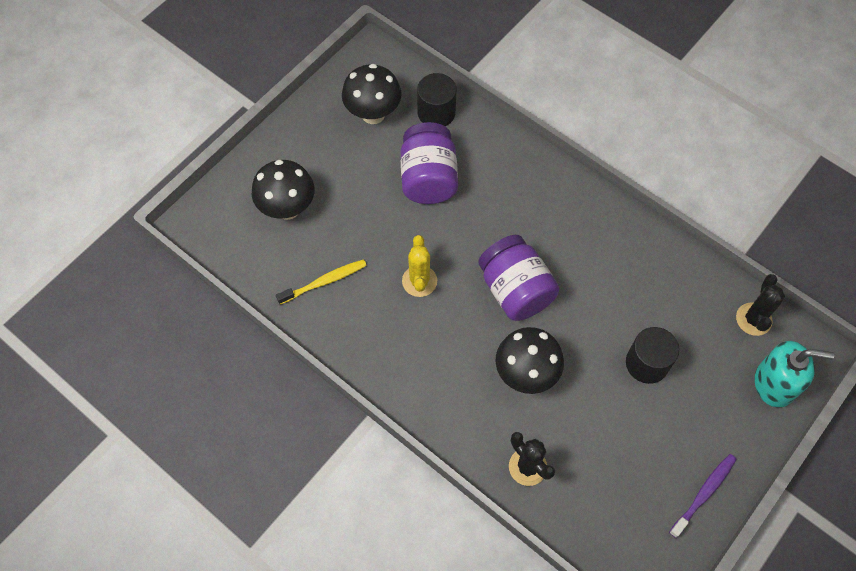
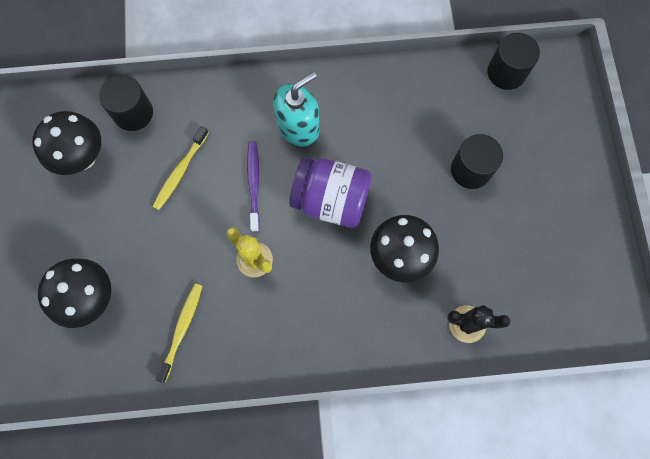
camera: 45 degrees left, 10 degrees up
(428, 178) = (180, 172): purple jar -> yellow toothbrush
(704, 494) = (592, 228): purple toothbrush -> purple toothbrush (253, 184)
(753, 319) = (506, 72): black cactus -> black cylinder
(774, 384) = (561, 107): turquoise soap dispenser -> turquoise soap dispenser (298, 127)

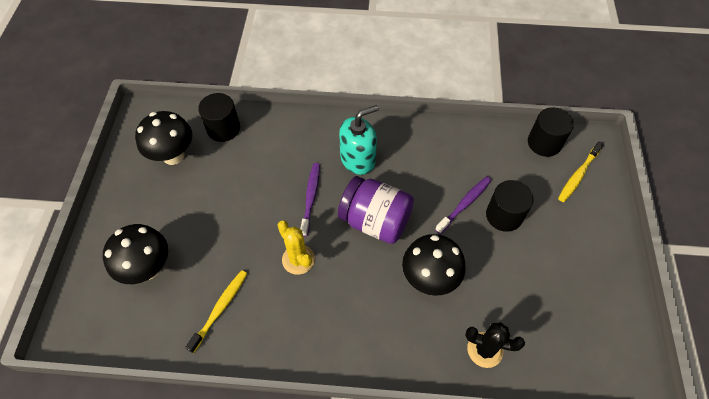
camera: 10 degrees right, 15 degrees down
(180, 172) = (251, 178): yellow toothbrush -> yellow toothbrush (578, 175)
(426, 163) = (464, 204): none -> purple toothbrush

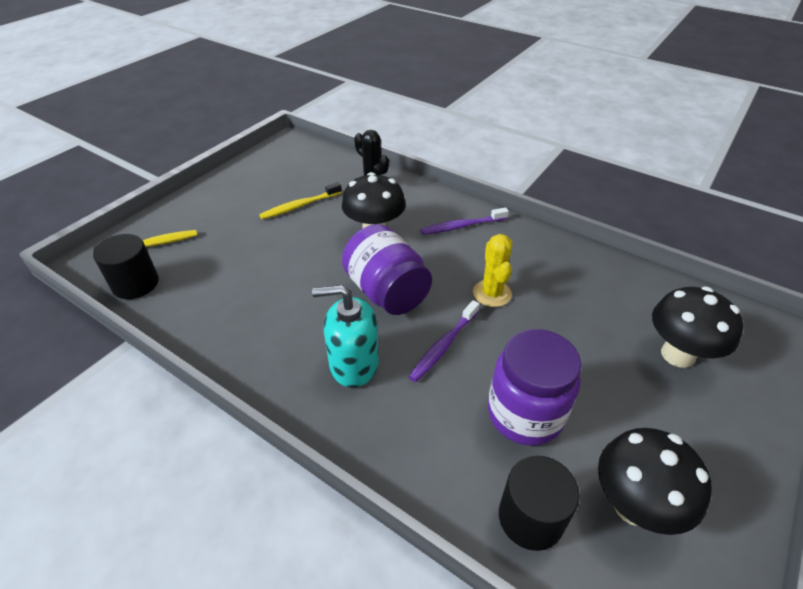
camera: 150 degrees left, 15 degrees down
(220, 309) = (592, 286): yellow toothbrush -> yellow toothbrush (300, 206)
(242, 177) = (525, 414): none -> purple jar
(464, 204) = (283, 268): purple toothbrush -> purple toothbrush (462, 226)
(504, 215) = (259, 245): black cylinder -> none

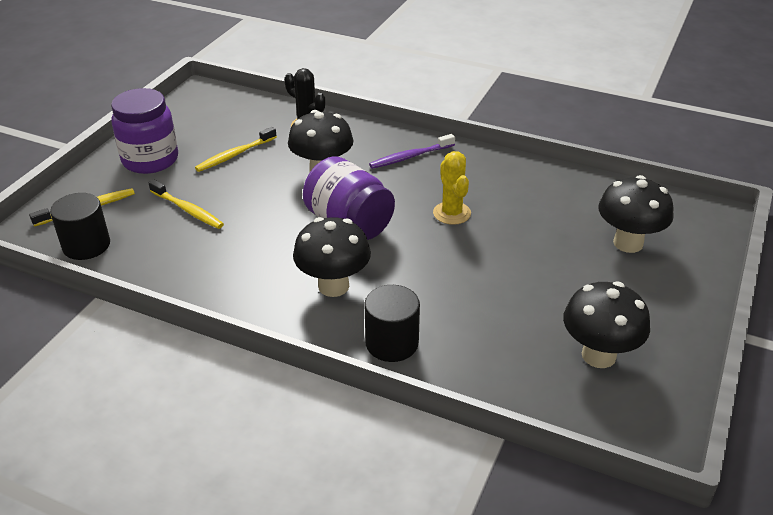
camera: 10 degrees left, 5 degrees down
(239, 258) = (188, 210): none -> yellow toothbrush
(353, 364) = (333, 286): turquoise soap dispenser -> black mushroom
(444, 345) = (415, 261): purple toothbrush -> none
(525, 414) = (499, 304): purple jar -> purple jar (150, 160)
(530, 517) = (515, 374): black cylinder -> black cylinder (392, 343)

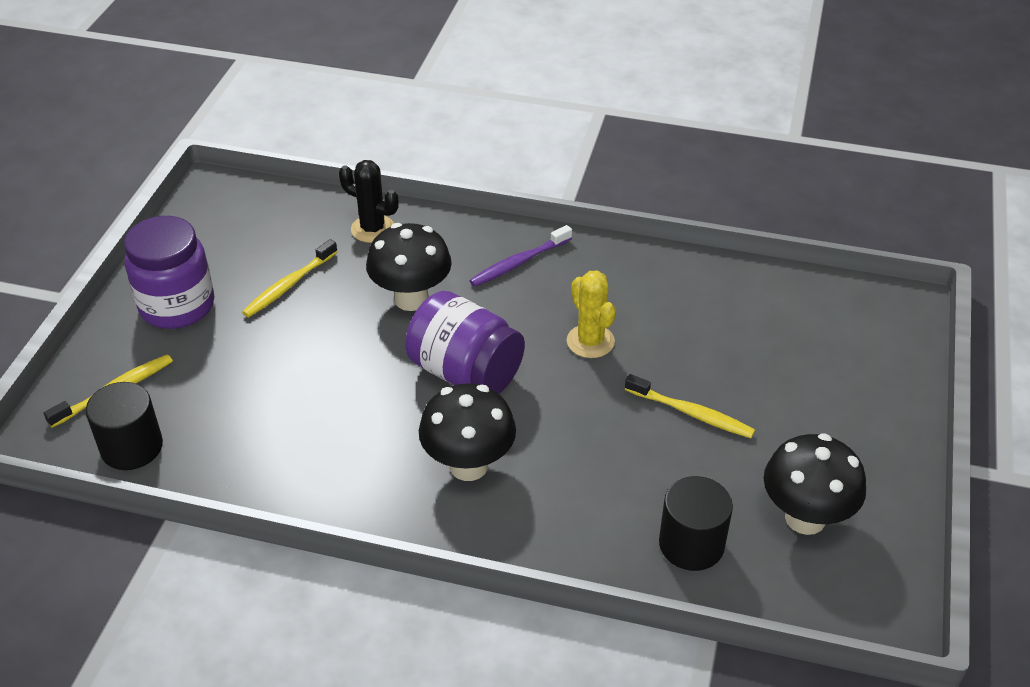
camera: 10 degrees left, 5 degrees up
(188, 210) = (250, 377): yellow toothbrush -> yellow toothbrush (691, 413)
(392, 343) = (559, 535): black cylinder -> black cylinder (691, 544)
(628, 243) = (811, 358): black mushroom -> none

